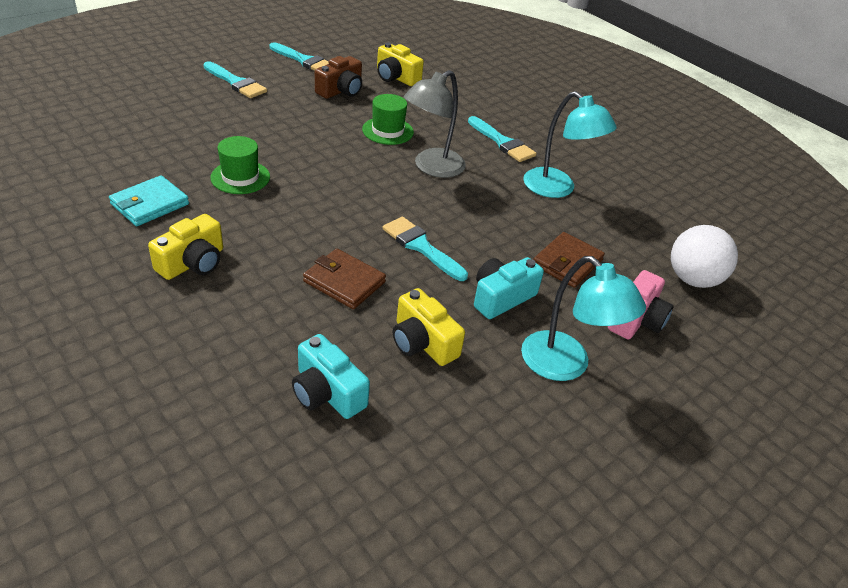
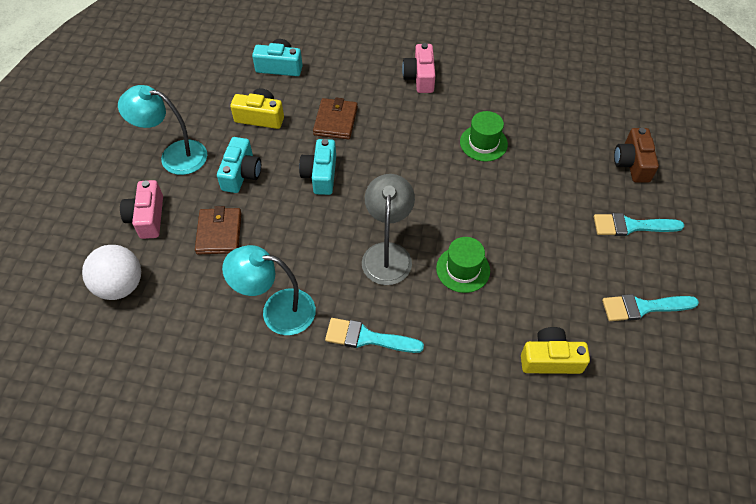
camera: 145 degrees right, 15 degrees up
(150, 204) = (494, 90): turquoise wallet -> none
(193, 263) = (420, 77): yellow camera -> pink camera
(341, 90) = (559, 290): brown camera -> brown camera (632, 163)
(344, 282) = (335, 121): brown wallet -> brown wallet turned 75 degrees counterclockwise
(421, 247) = (320, 175): turquoise brush -> turquoise camera

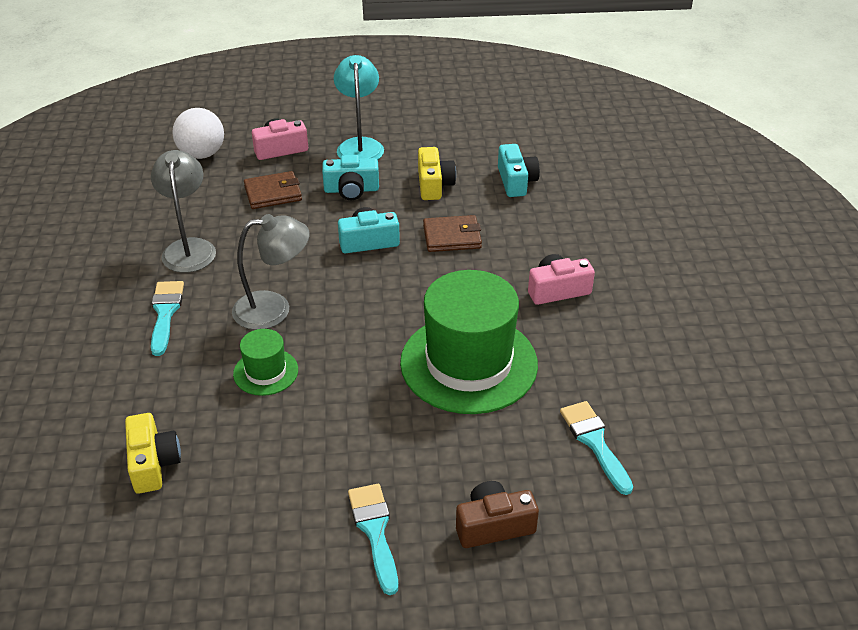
camera: 75 degrees right, 15 degrees down
(277, 310) = (189, 248): turquoise lamp -> grey lamp
(483, 143) = (469, 363): green hat -> green hat, size x2.14
(643, 307) = (240, 552): turquoise brush -> turquoise brush (594, 442)

